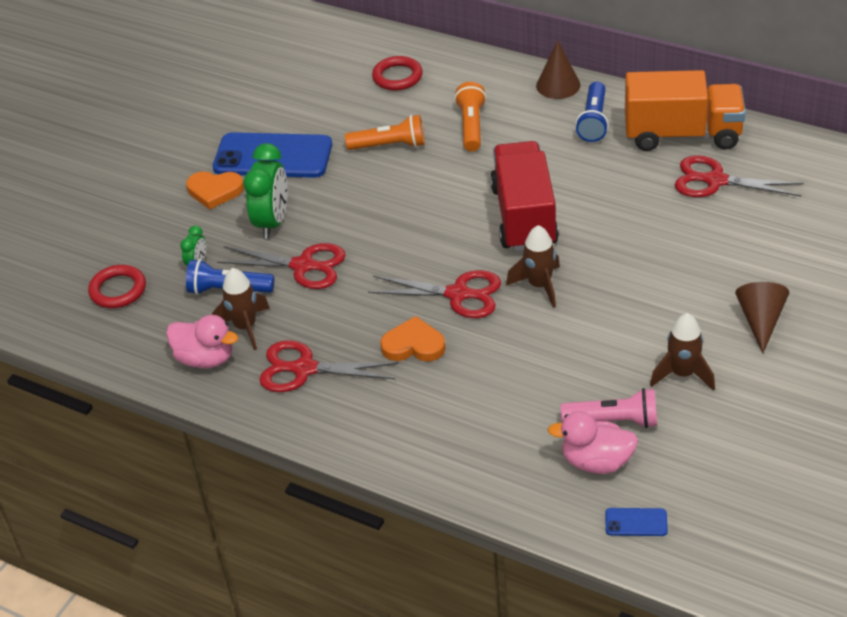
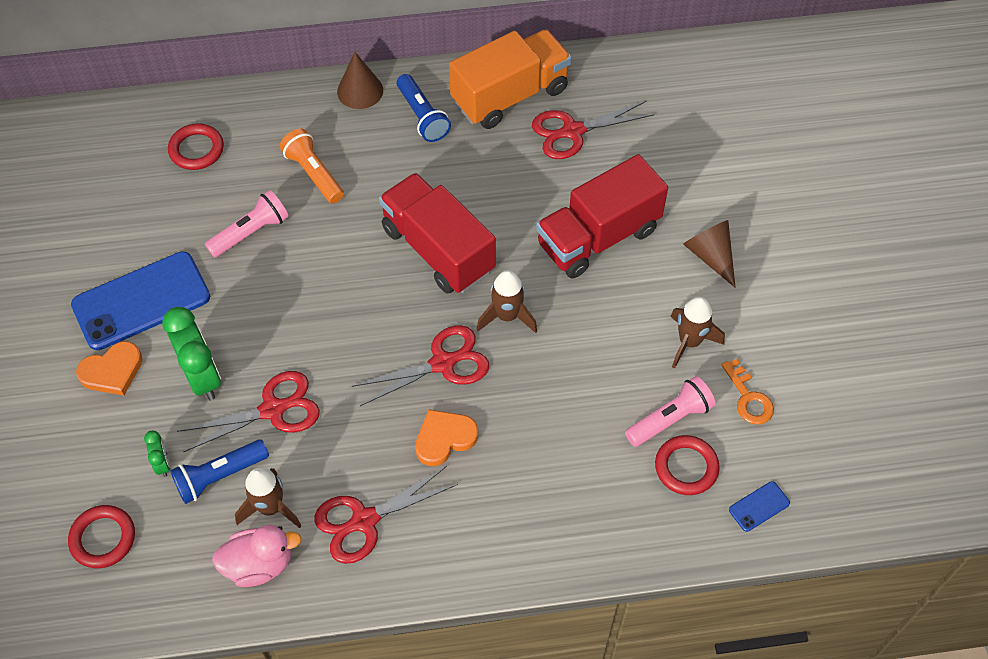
camera: 40 degrees left, 15 degrees up
(389, 146) = (251, 232): orange flashlight -> pink flashlight
(596, 462) = (686, 467): pink duck -> red ring
(669, 264) = (598, 237): none -> red truck
(700, 439) = (748, 398): none -> orange key

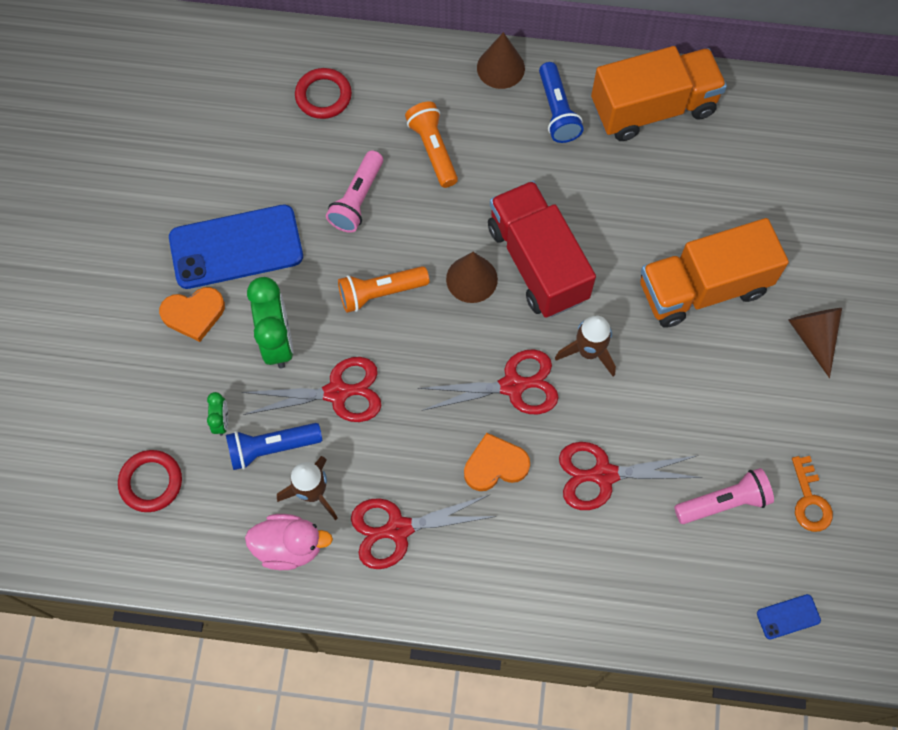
camera: 15 degrees right, 10 degrees up
(251, 232) = (357, 199): pink flashlight -> pink flashlight turned 135 degrees clockwise
(294, 310) = (380, 292): none -> orange flashlight
(379, 278) = (471, 279): none -> brown cone
(572, 132) = (706, 164): red scissors -> red scissors (603, 475)
(598, 237) = (703, 288): red truck -> orange truck
(686, 467) = (726, 557): red ring -> none
(689, 342) = (766, 425): brown rocket -> none

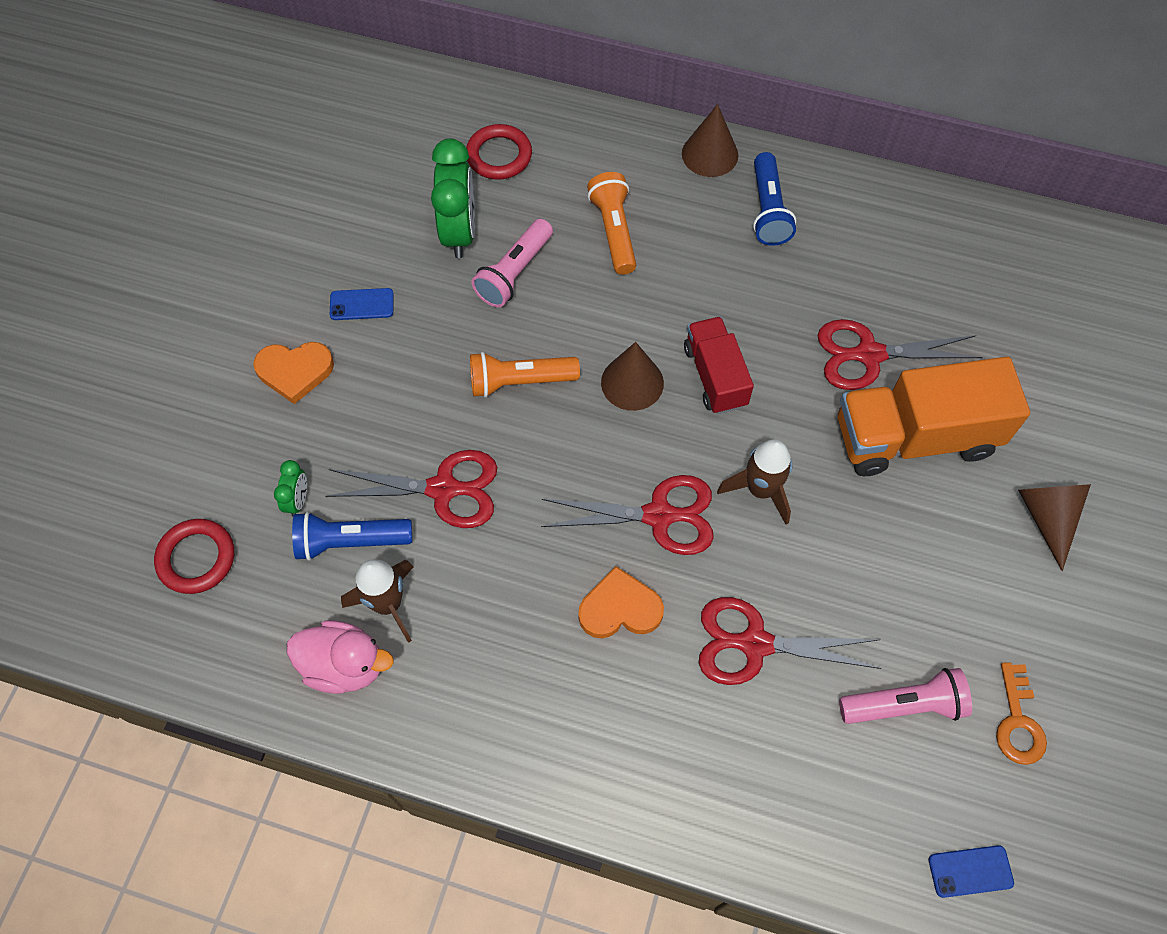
camera: 10 degrees right, 5 degrees down
(236, 247) = (362, 304): blue phone -> blue phone, size x0.42
(277, 341) = (385, 418): green clock -> green clock (459, 232)
(397, 529) = (482, 667): red scissors -> red scissors (868, 355)
(537, 263) = (715, 376): red truck -> red truck, size x0.59
(653, 108) = (883, 223): orange truck -> none

